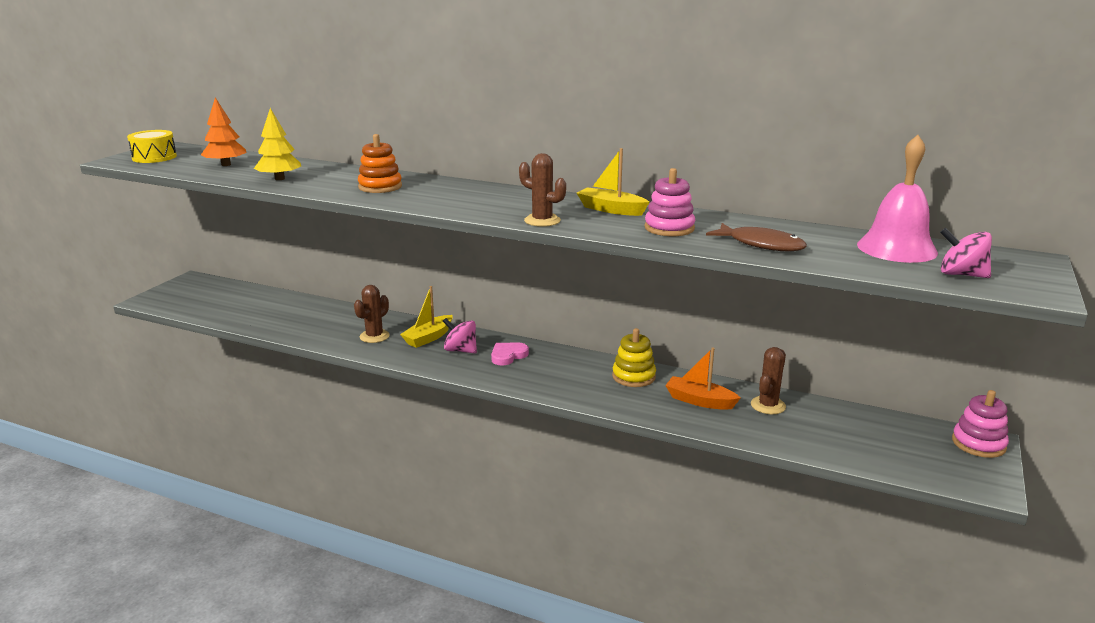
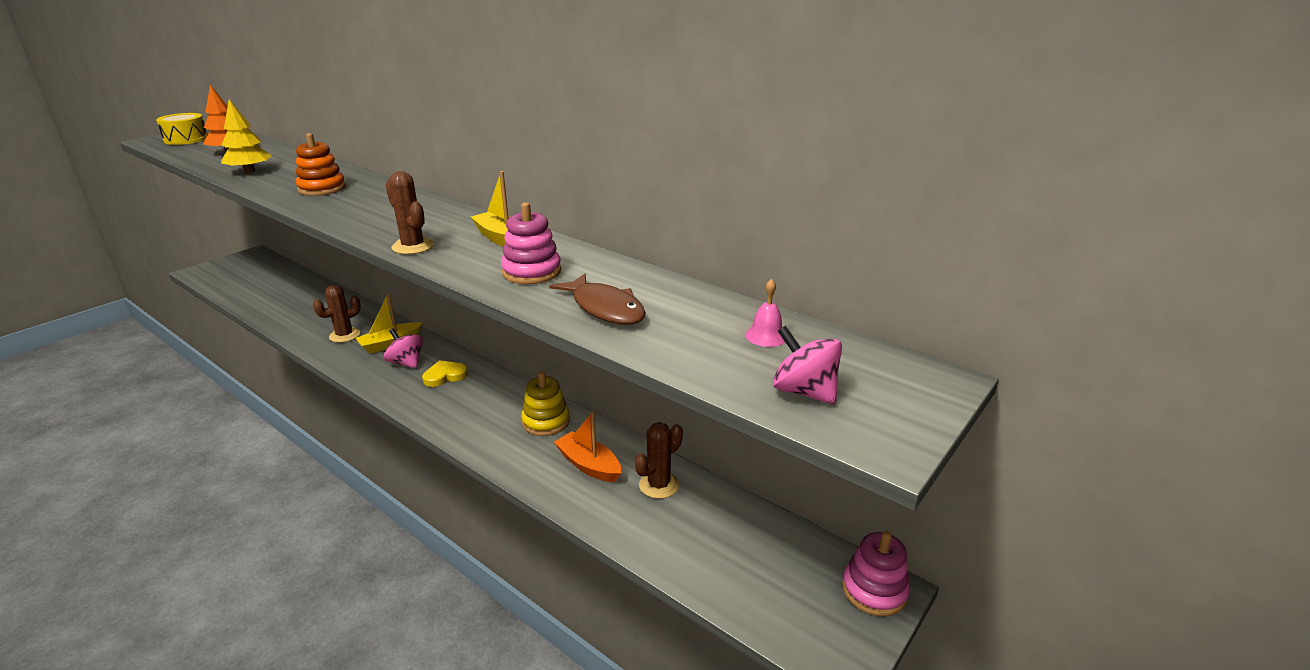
camera: 15 degrees right, 5 degrees up
(508, 355) = (445, 376): pink heart -> yellow heart
(896, 248) = (766, 336): pink bell -> pink bell, size x0.42

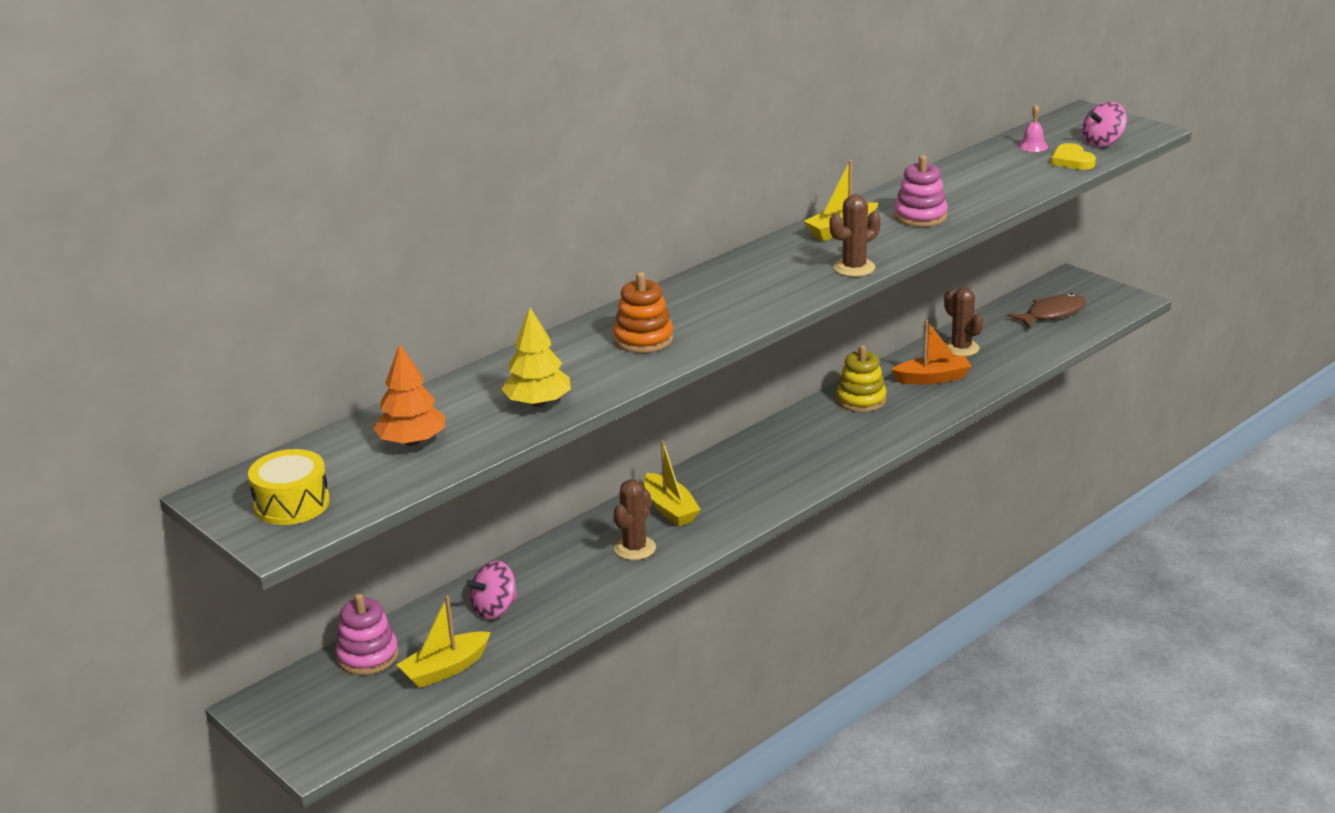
camera: 80 degrees left, 0 degrees up
(248, 292) = (445, 669): none -> yellow boat
(344, 335) = (635, 548): brown cactus -> brown cactus turned 60 degrees clockwise
(406, 363) = (723, 492): pink spinning top -> pink spinning top (494, 609)
(445, 376) = (760, 463): yellow heart -> yellow heart (1072, 160)
(589, 465) = (932, 378): orange boat -> orange boat turned 150 degrees counterclockwise
(605, 308) = (991, 190): brown fish -> brown fish (1052, 314)
(874, 590) = (1072, 282): pink stacking toy -> pink stacking toy (368, 656)

